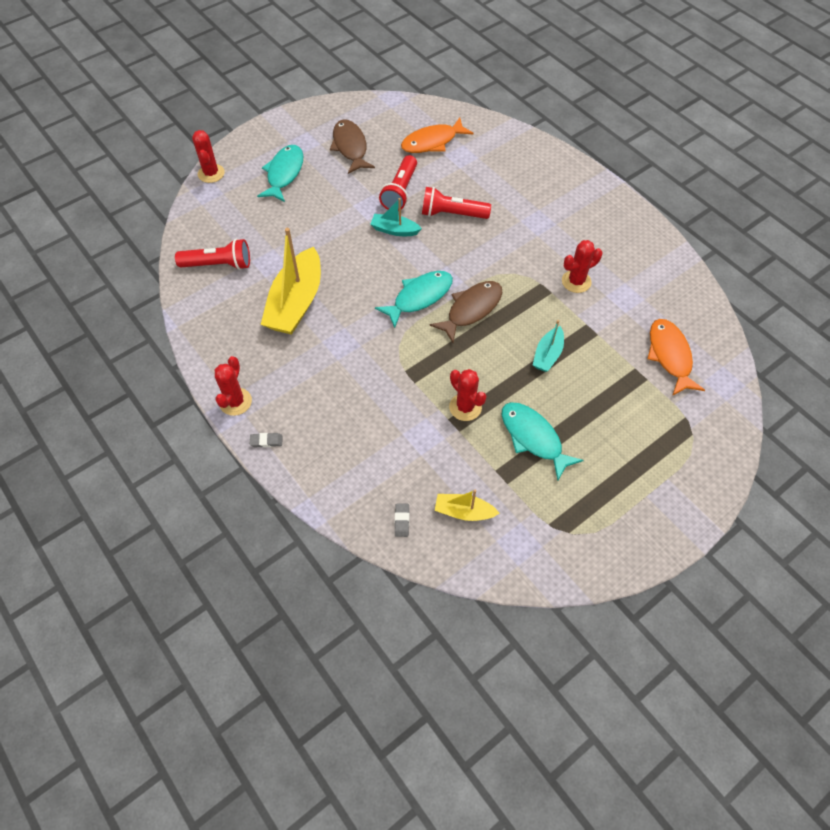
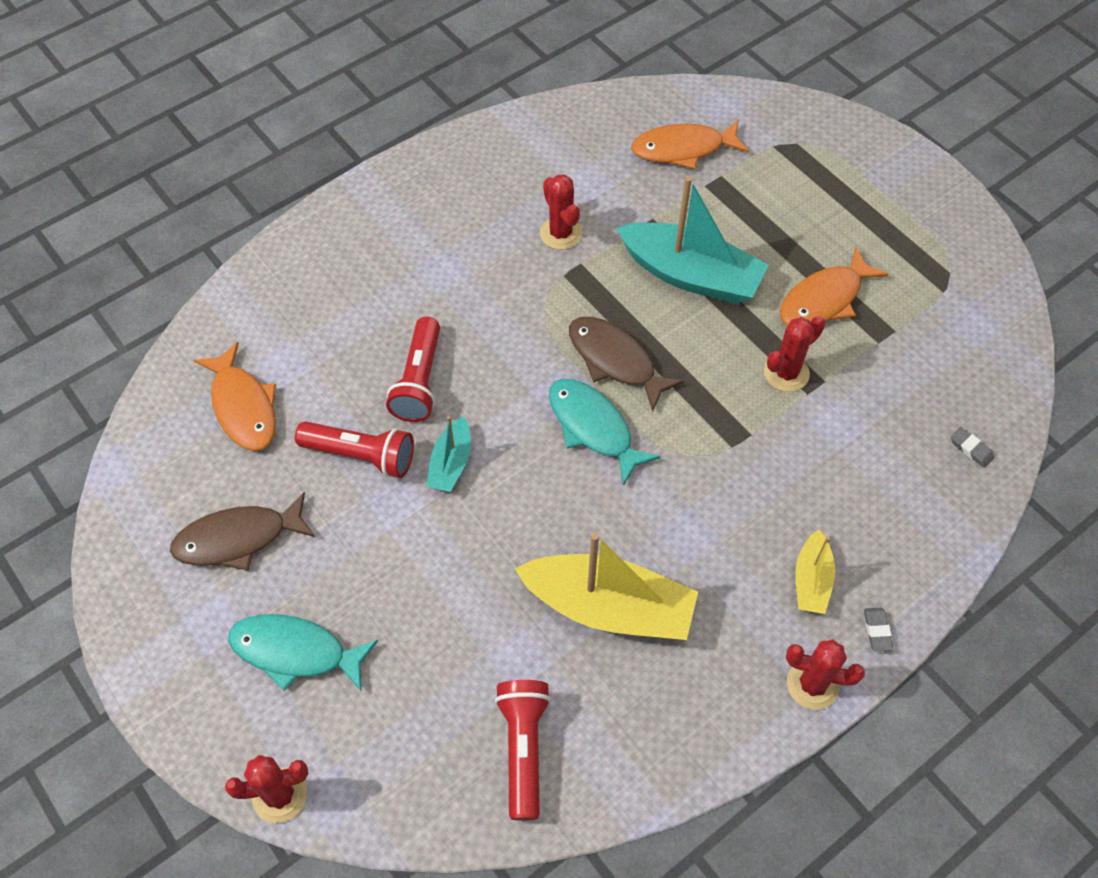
camera: 90 degrees left, 0 degrees up
(401, 521) = (971, 449): grey eraser -> grey eraser turned 45 degrees clockwise
(464, 512) = (944, 379): yellow boat -> yellow boat (811, 580)
(533, 438) = (824, 299): turquoise fish -> orange fish
(547, 355) = (690, 275): turquoise boat -> turquoise boat, size x1.96

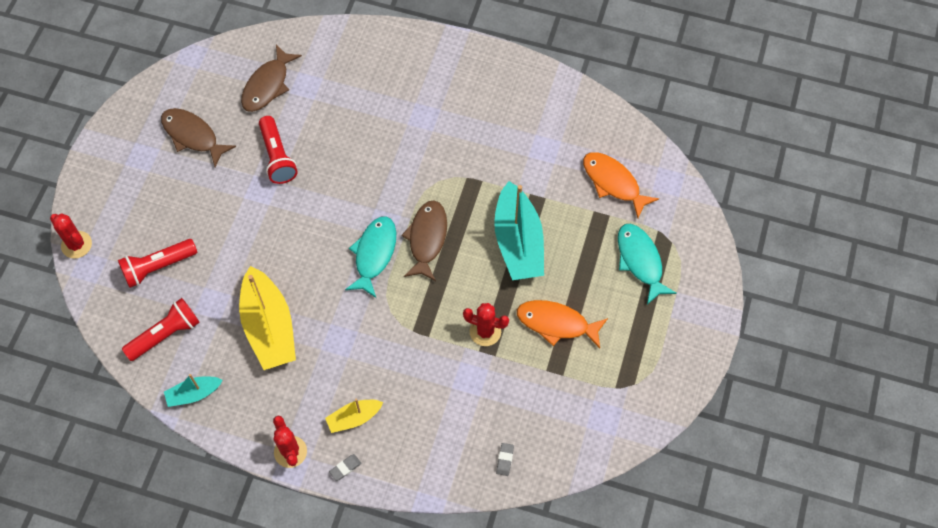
camera: 55 degrees right, 5 degrees up
(243, 407) = (268, 85): orange fish -> brown fish
(295, 652) = (150, 202): turquoise fish -> turquoise fish (640, 261)
(419, 381) = (342, 153): red flashlight -> red flashlight (158, 267)
(451, 463) = (302, 200): turquoise boat -> turquoise boat (194, 394)
(560, 233) = (495, 158): red cactus -> none

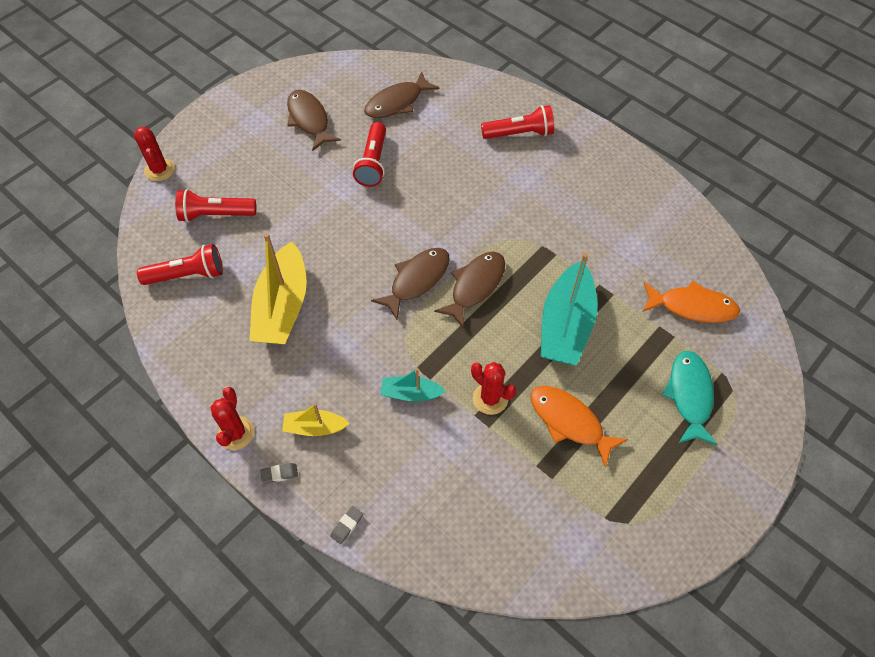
camera: 25 degrees right, 5 degrees down
(194, 394) = (180, 338): turquoise boat -> turquoise boat (411, 393)
(374, 254) = (417, 280): turquoise fish -> brown fish
(397, 74) = (519, 133): none -> red flashlight
(505, 460) = (447, 542): grey eraser -> grey eraser (347, 525)
(613, 183) = (692, 307): orange fish -> orange fish turned 120 degrees clockwise

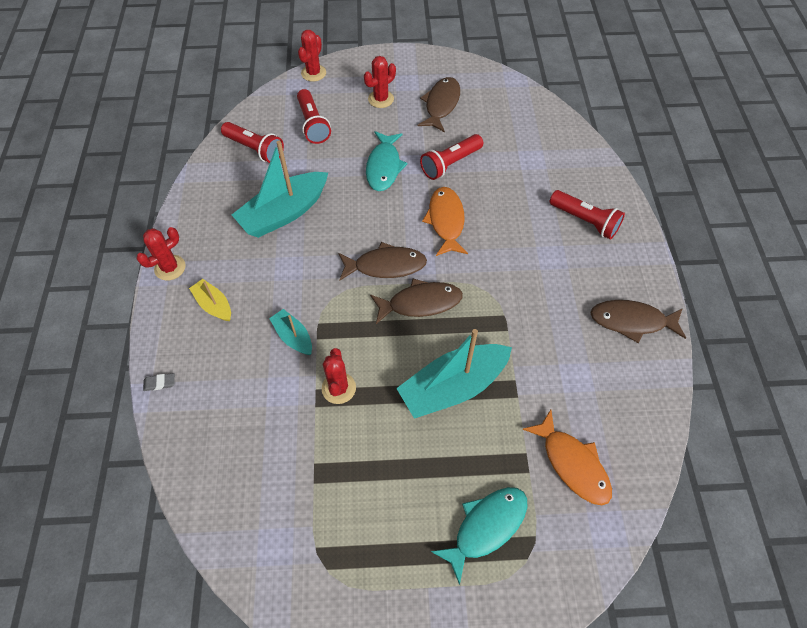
camera: 45 degrees right, 0 degrees up
(215, 215) = (313, 124): red flashlight -> red flashlight turned 150 degrees counterclockwise
(251, 150) = (381, 99): none -> red cactus
(279, 474) = (163, 314): grey eraser -> none
(282, 306) = (284, 213): yellow boat -> turquoise boat
(322, 205) = (384, 167): none -> turquoise fish
(397, 102) = (516, 134): brown fish -> brown fish (632, 321)
(569, 422) = (372, 456): orange fish -> orange fish (446, 221)

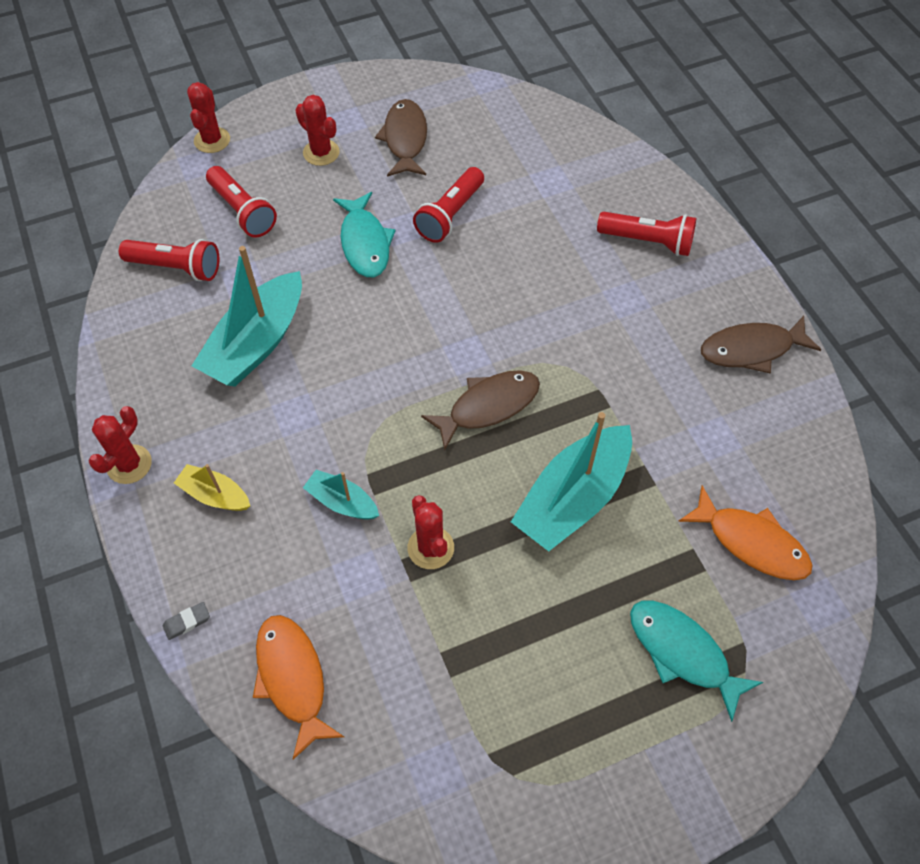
camera: 20 degrees left, 0 degrees up
(381, 99) = (321, 153): red cactus -> red cactus turned 75 degrees counterclockwise
(385, 266) = (423, 372): brown fish -> none
(446, 221) = (476, 291): orange fish -> orange fish (293, 679)
(486, 527) = (682, 653): turquoise fish -> turquoise fish turned 75 degrees counterclockwise

